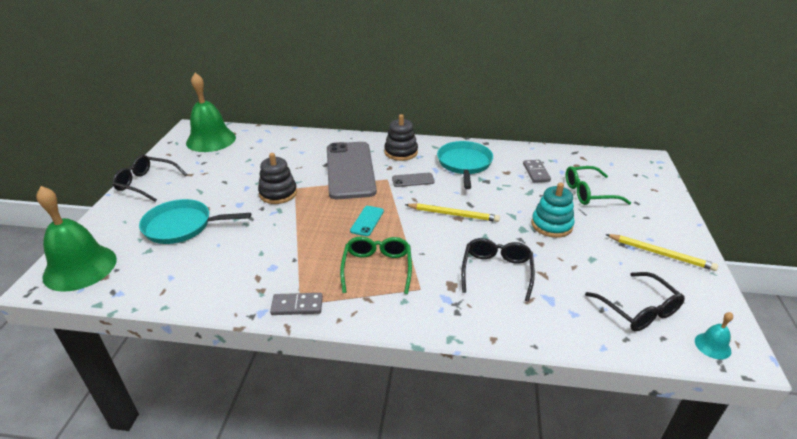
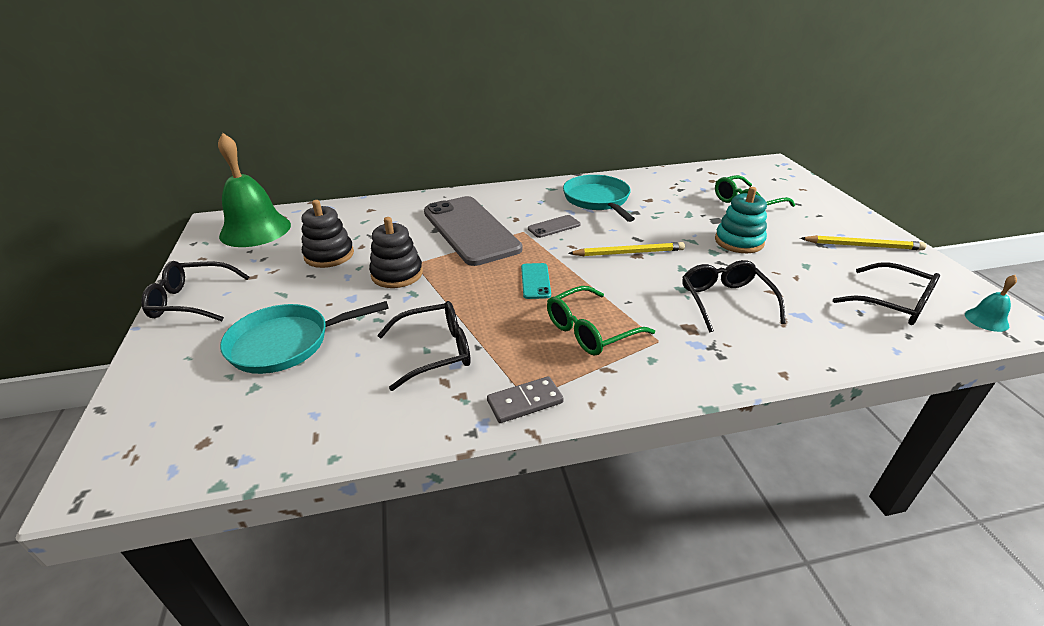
camera: 20 degrees left, 0 degrees up
(80, 267) = (151, 440): green bell -> none
(265, 255) = (435, 351): none -> black glasses
(377, 268) = (590, 331): green glasses -> green glasses turned 105 degrees counterclockwise
(401, 152) = (516, 201): black stacking toy -> black stacking toy (329, 255)
(536, 172) = (679, 194): grey domino -> none

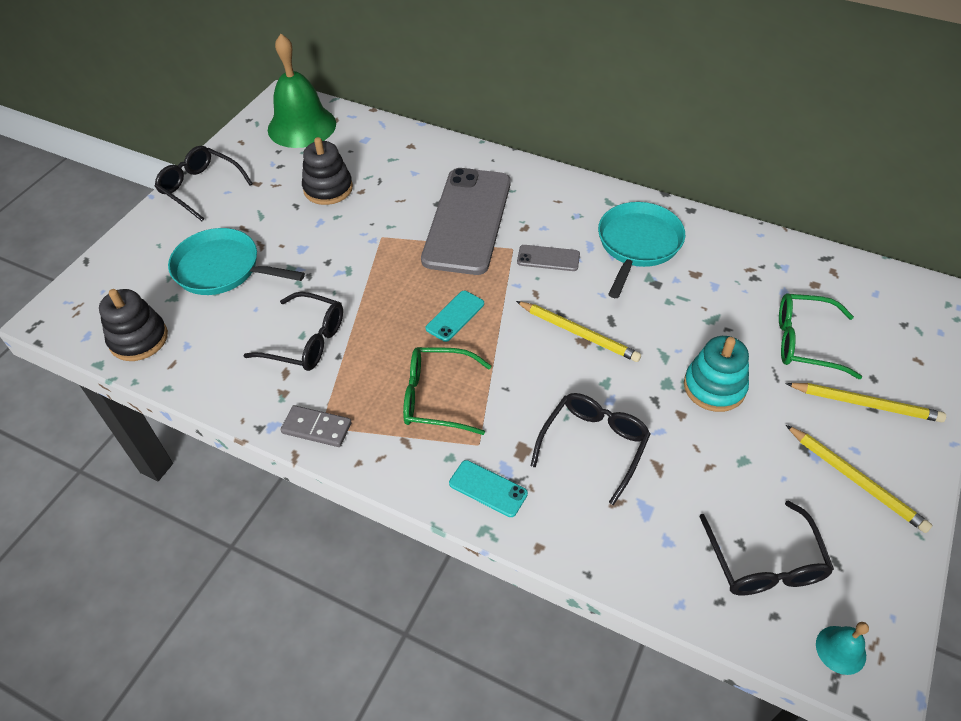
camera: 40 degrees right, 15 degrees up
(397, 274) = (356, 241): black stacking toy -> black stacking toy (139, 339)
(703, 361) = (488, 488): none -> turquoise phone
(812, 214) = (865, 403): none -> yellow pencil

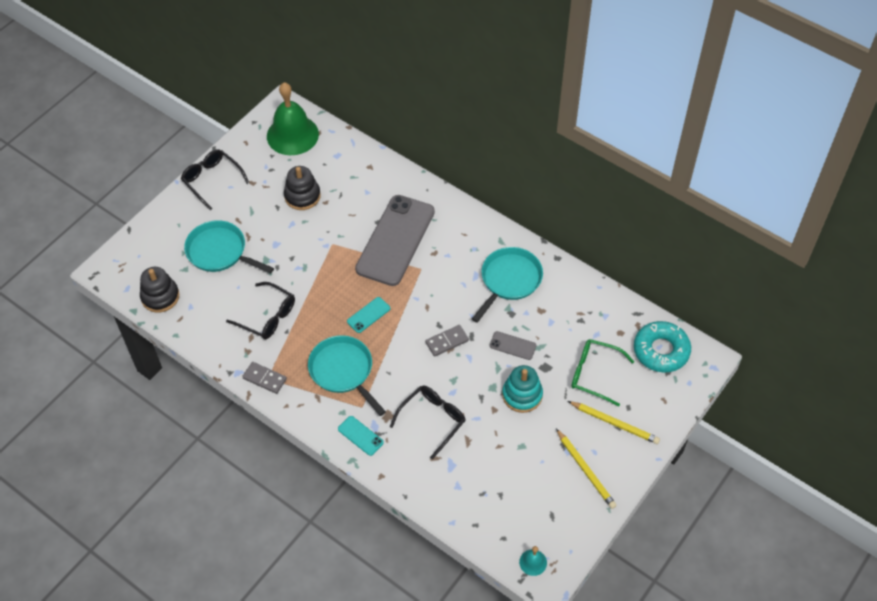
camera: 10 degrees right, 5 degrees up
(437, 397) = (343, 371): green glasses -> turquoise pan
(548, 258) = (443, 281): grey phone -> grey phone (512, 346)
(578, 333) = (447, 341): yellow pencil -> grey domino
(764, 562) = (510, 508): black glasses -> none
(881, 298) = (661, 351): none -> turquoise donut

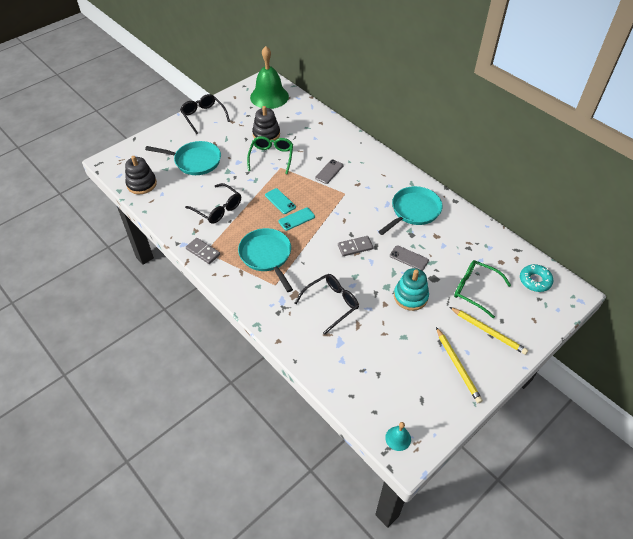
camera: 10 degrees right, 5 degrees down
(220, 252) = (195, 161): turquoise pan -> turquoise pan turned 150 degrees clockwise
(317, 230) = (271, 157): none -> green glasses
(360, 436) = (268, 306): turquoise phone -> turquoise phone (280, 201)
(395, 240) = (329, 172): grey phone -> grey phone, size x0.41
(661, 351) = (535, 281): turquoise donut -> turquoise donut, size x0.67

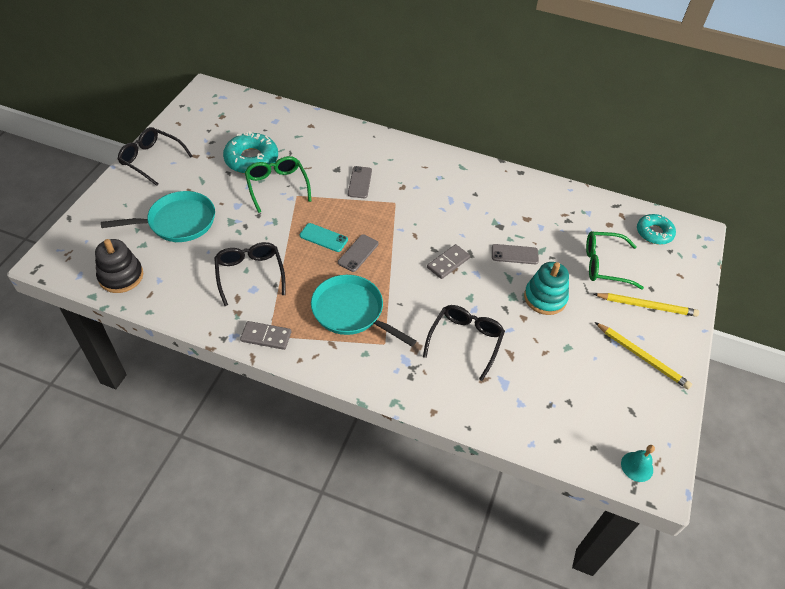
camera: 30 degrees left, 0 degrees up
(218, 209) = (250, 274): black glasses -> black glasses turned 120 degrees counterclockwise
(266, 134) = (251, 159): black stacking toy -> turquoise donut
(269, 96) = (224, 110): green bell -> none
(296, 219) = (358, 253): turquoise phone -> grey phone
(414, 211) = (485, 198): turquoise pan -> none

